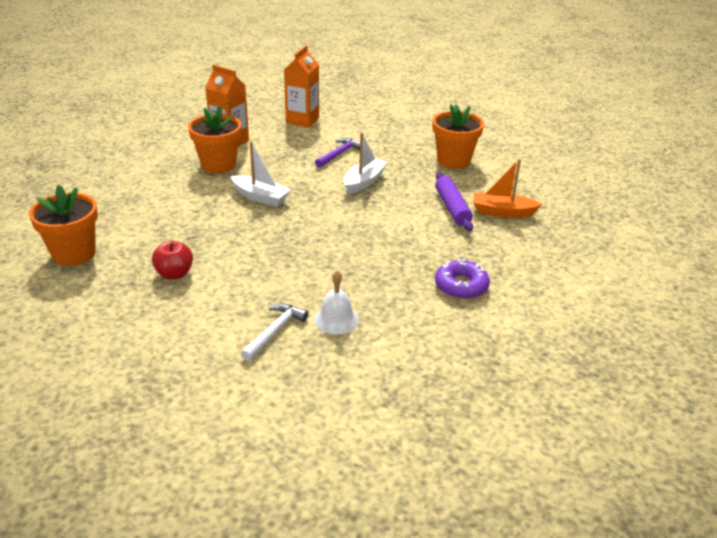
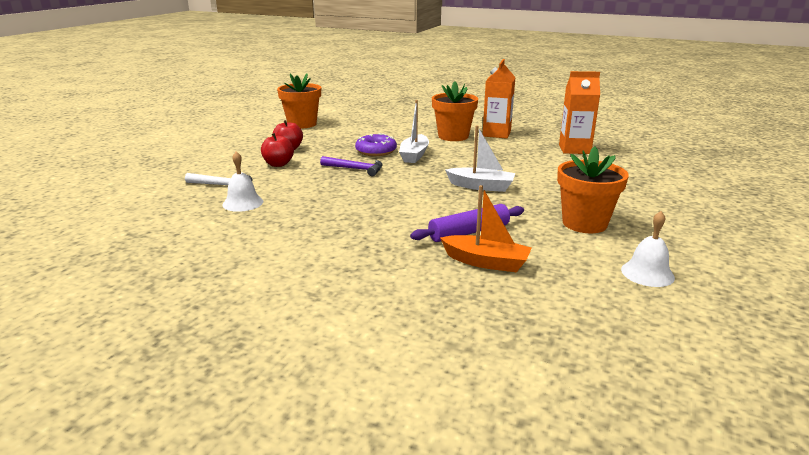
camera: 75 degrees right, 10 degrees down
(227, 286) = (278, 164): none -> red apple
(339, 154) = (525, 170): purple hammer -> purple hammer (355, 169)
(461, 286) = (311, 250): purple donut -> purple donut (376, 151)
(502, 212) = (486, 262): orange boat -> orange boat turned 120 degrees clockwise
(529, 163) = (647, 273): none -> white bell

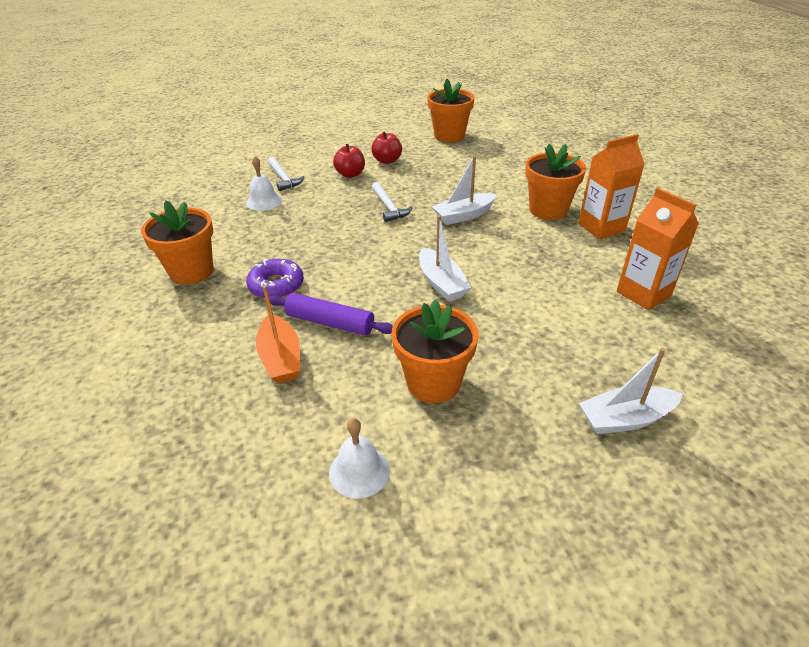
camera: 50 degrees right, 15 degrees up
(292, 263) = (191, 271): none -> orange flower pot
(355, 169) = (389, 207): purple hammer -> white hammer
(376, 151) = (443, 195): purple donut -> purple donut (276, 285)
(674, 191) = (625, 419): none -> white boat

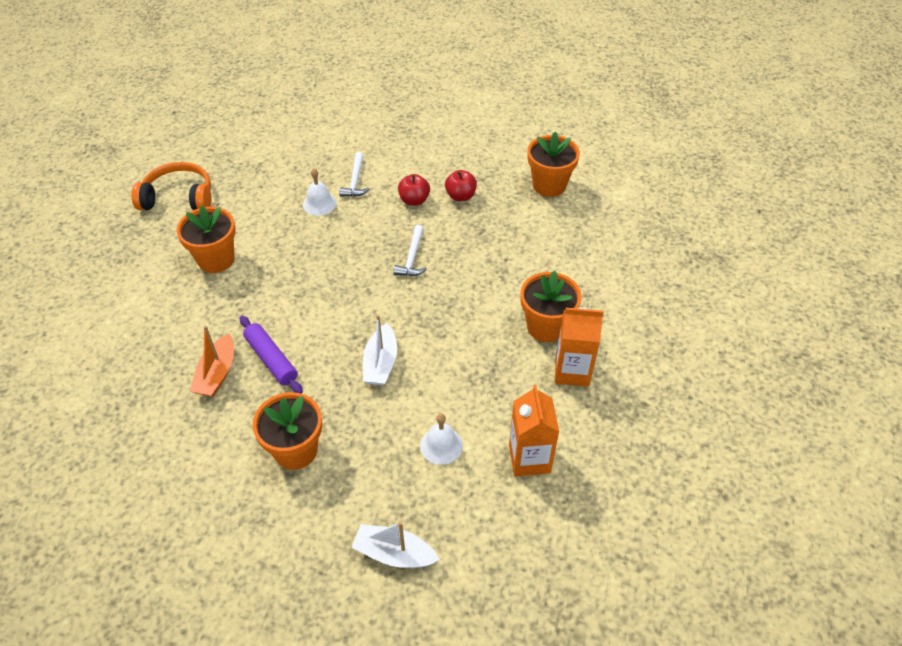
camera: 30 degrees right, 10 degrees up
(104, 242) = (178, 198): none -> orange headphones
(276, 285) = (262, 303): purple donut -> none
(359, 471) = (197, 489): white bell -> white bell (441, 445)
(464, 215) = (465, 298): white boat -> none

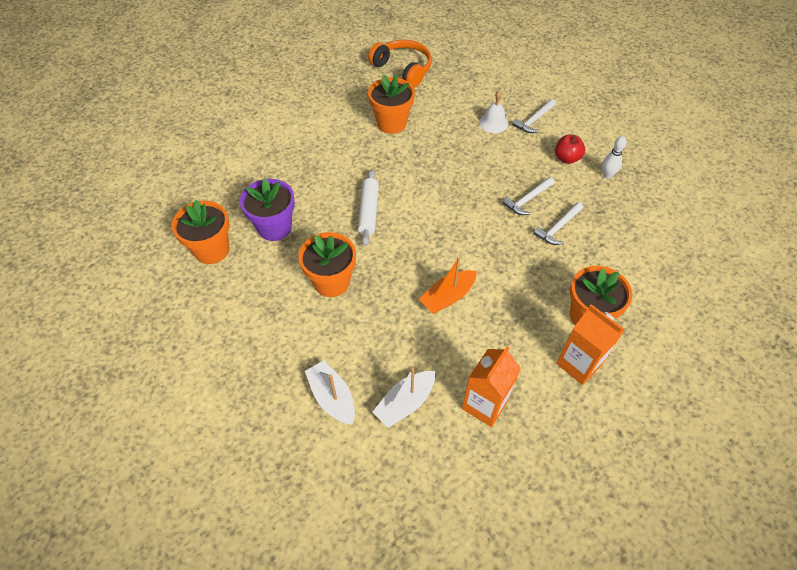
camera: 40 degrees right, 5 degrees up
(184, 438) = (274, 227): none -> purple flower pot
(217, 374) = (328, 199): orange boat -> orange boat (447, 297)
(271, 359) = (369, 211): purple rolling pin -> white rolling pin
(381, 363) = (438, 261): white boat -> white boat (405, 403)
(441, 445) = (429, 348): white bell -> none
(459, 267) = (558, 228): none -> white hammer
(460, 196) = (607, 175): red apple -> white bowling pin
(549, 185) = (692, 207): orange flower pot -> orange flower pot (212, 250)

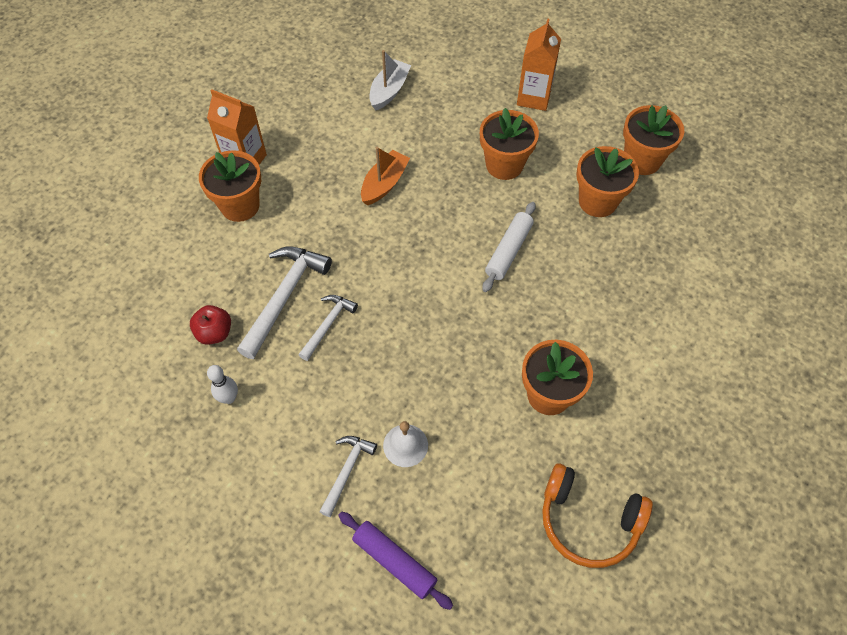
camera: 160 degrees right, 5 degrees up
(274, 227) = (597, 201): purple flower pot -> orange flower pot
(332, 397) = (450, 78): white boat -> none
(369, 211) = (508, 251): white rolling pin -> white rolling pin turned 45 degrees clockwise
(484, 404) = (323, 107): orange carton -> orange carton (534, 97)
(516, 80) = (394, 561): none -> purple rolling pin
(558, 228) = (284, 297): white hammer -> white hammer, size x1.71
(566, 158) = (287, 410): red apple -> red apple (214, 333)

